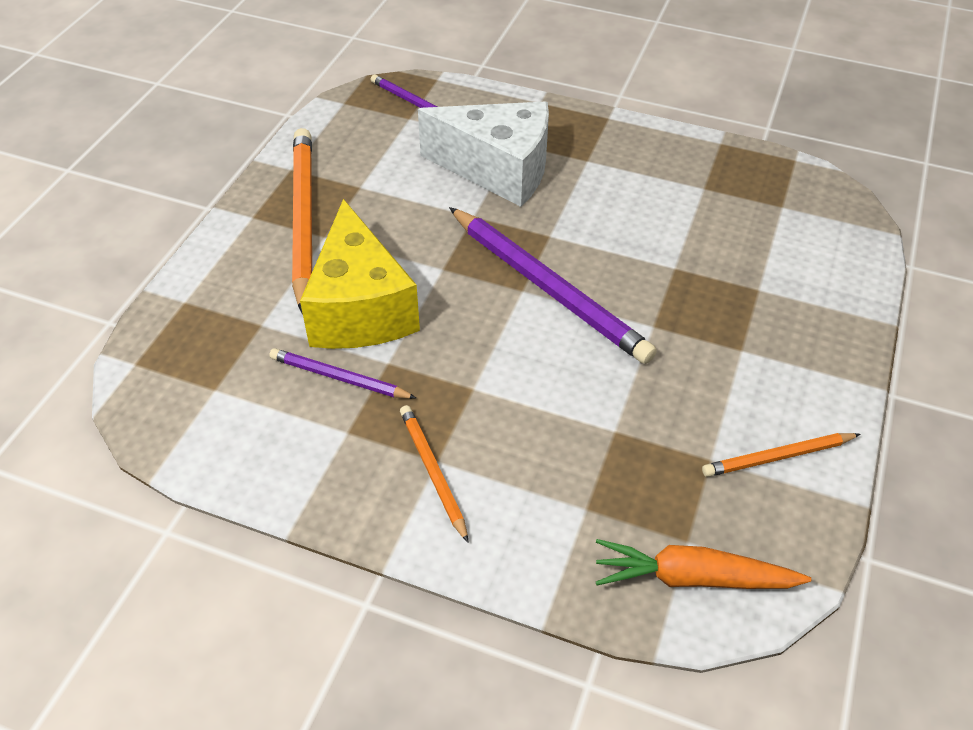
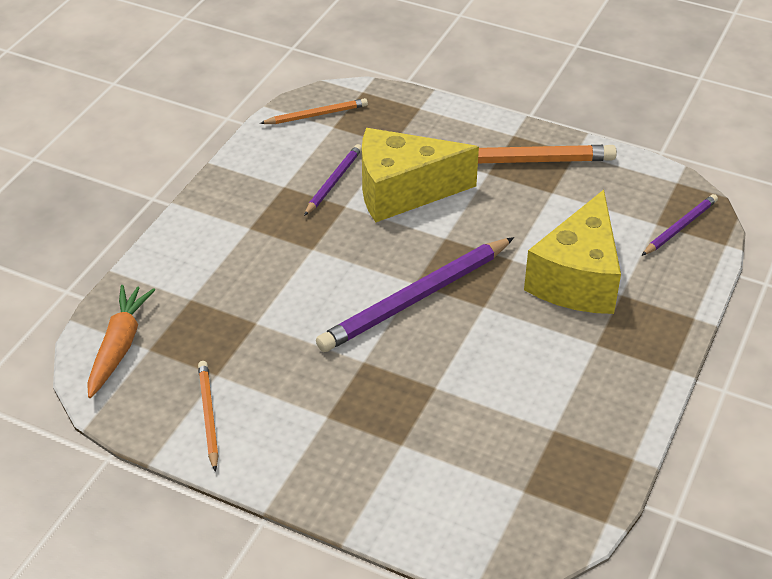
camera: 95 degrees right, 5 degrees down
(433, 472) = (239, 225): orange pencil -> orange pencil (316, 115)
(498, 170) = (577, 278): white cheese -> yellow cheese

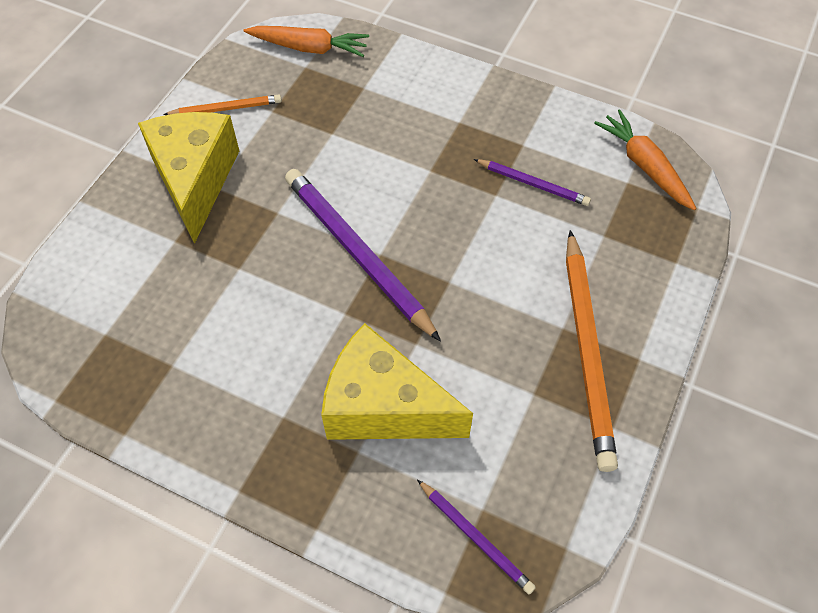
camera: 90 degrees right, 15 degrees up
(316, 115) = (644, 166): orange pencil -> orange carrot
(403, 191) = (522, 244): yellow cheese -> yellow cheese (195, 180)

